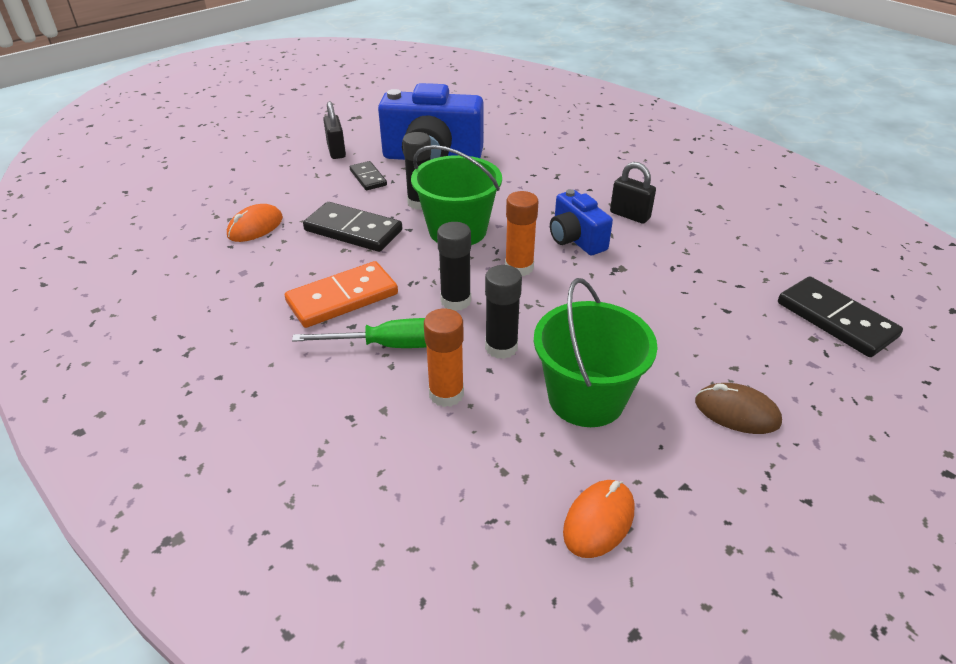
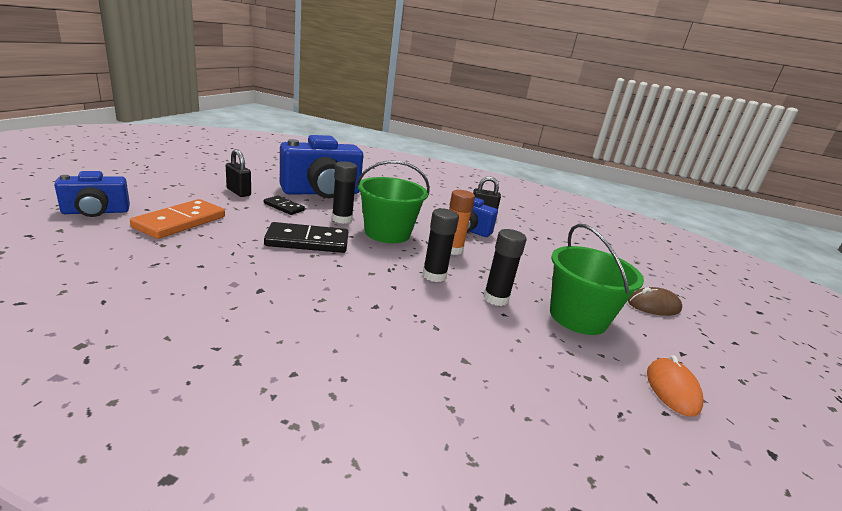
camera: 35 degrees left, 15 degrees down
(188, 169) = (96, 212): none -> blue camera
(255, 227) = (213, 248): orange mouse -> none
(342, 298) = (347, 288): orange domino -> orange domino (180, 222)
(389, 345) = (419, 313): green screwdriver -> none
(446, 394) = (495, 337): orange glue stick -> none
(836, 320) = (634, 252): black domino -> none

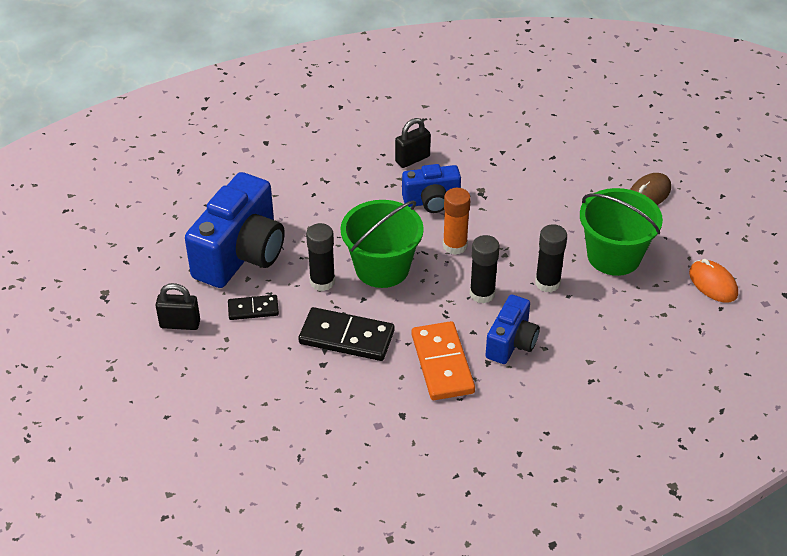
camera: 35 degrees left, 20 degrees up
(96, 212) = (144, 456): blue camera -> blue camera (511, 343)
(180, 222) = (223, 405): orange domino -> orange domino (442, 363)
(307, 241) = (346, 337): black domino -> black domino turned 60 degrees clockwise

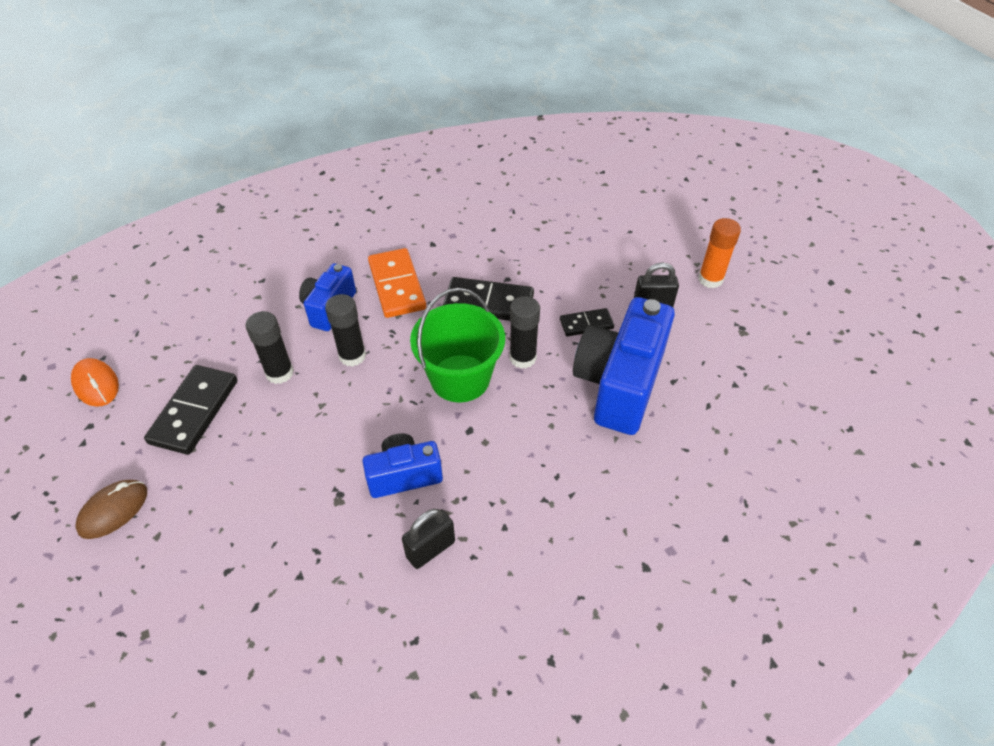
camera: 175 degrees right, 5 degrees up
(455, 245) = (378, 412): orange glue stick -> orange glue stick (710, 279)
(614, 256) = (194, 411): green bucket -> black domino

